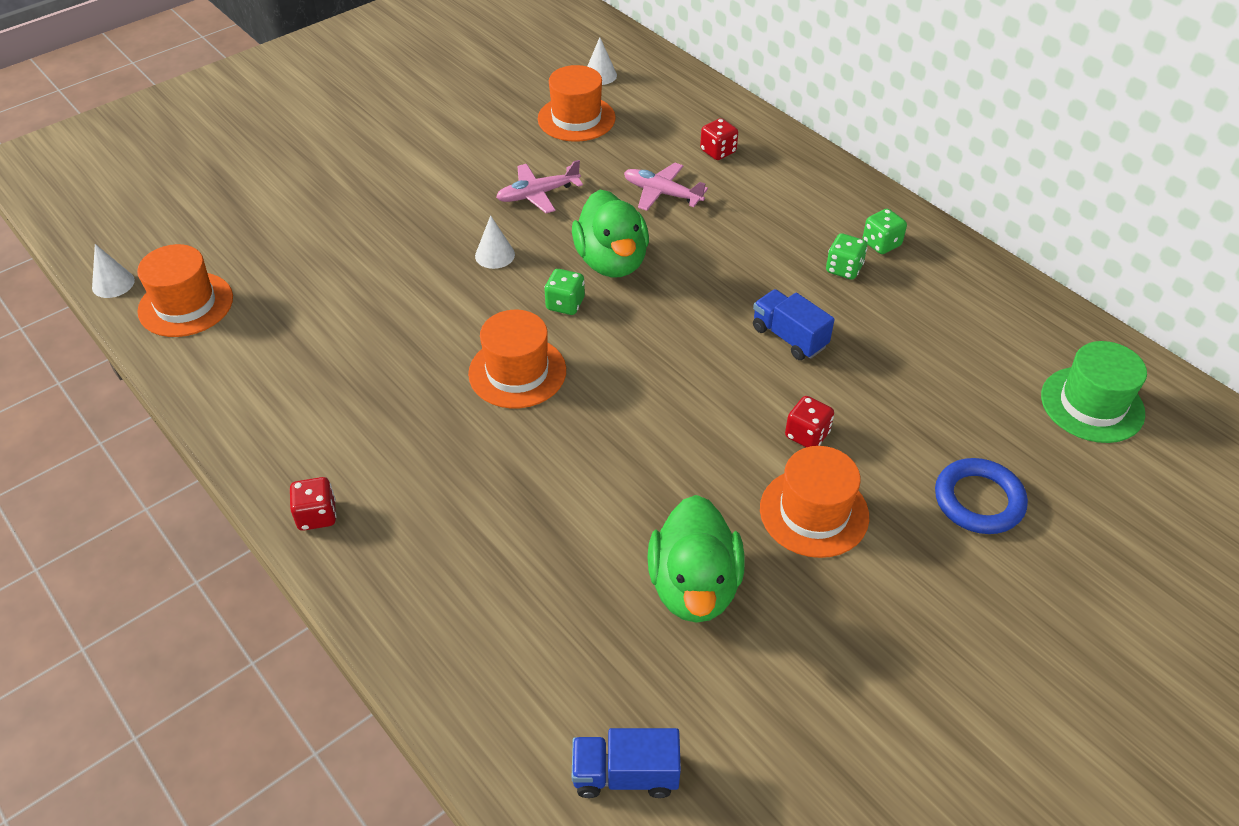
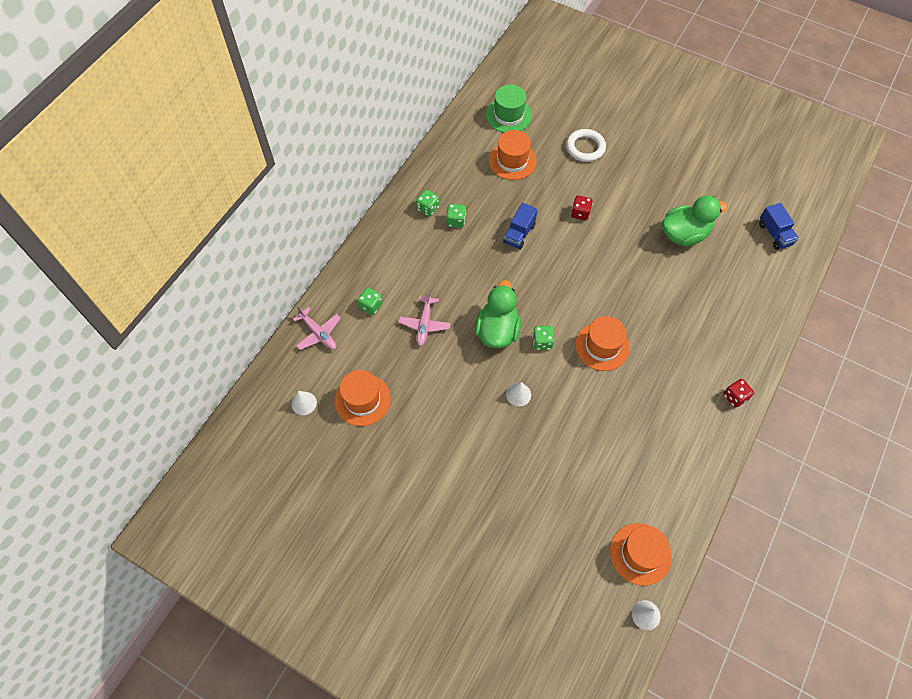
camera: 110 degrees left, 15 degrees up
(538, 194) = (452, 392): pink plane -> pink plane (318, 333)
(612, 261) = (497, 331): green duck -> green duck turned 45 degrees counterclockwise
(718, 151) = (371, 306): red dice -> green dice
(814, 512) = (623, 202): orange hat -> orange hat (512, 161)
(978, 500) = (585, 147): blue ring -> white ring

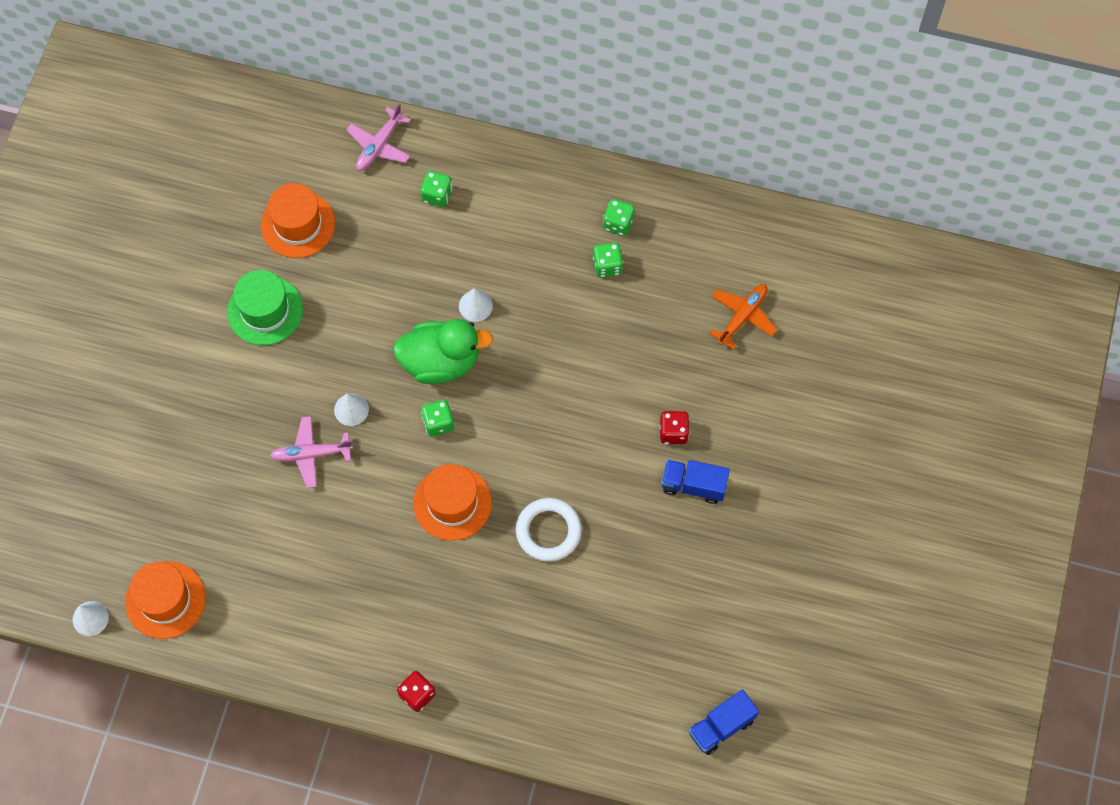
camera: 75 degrees right, 5 degrees up
(304, 403) = (277, 159): white cone -> white cone (475, 306)
(424, 324) = (427, 268): pink plane -> pink plane (311, 454)
(508, 115) = (831, 292): green hat -> green hat (265, 310)
(512, 161) = (742, 317): orange hat -> orange plane
(519, 234) = (610, 355): blue truck -> blue truck (693, 485)
(585, 147) = (803, 416): white ring -> white ring (548, 531)
(684, 234) = (679, 588): green duck -> none

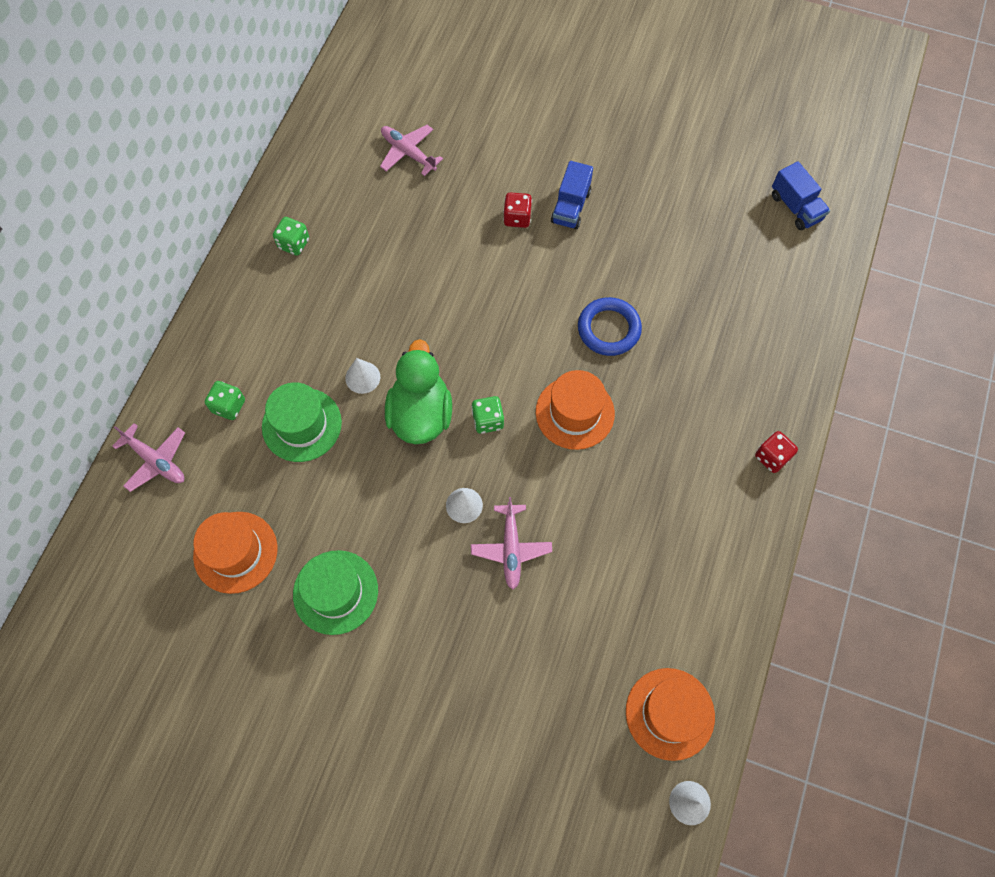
camera: 85 degrees left, 0 degrees up
(422, 259) = (302, 425): none -> green hat
(548, 531) = (609, 329): white ring -> blue ring
(607, 265) = (338, 257): green dice -> none
(742, 317) = (408, 153): orange plane -> pink plane

